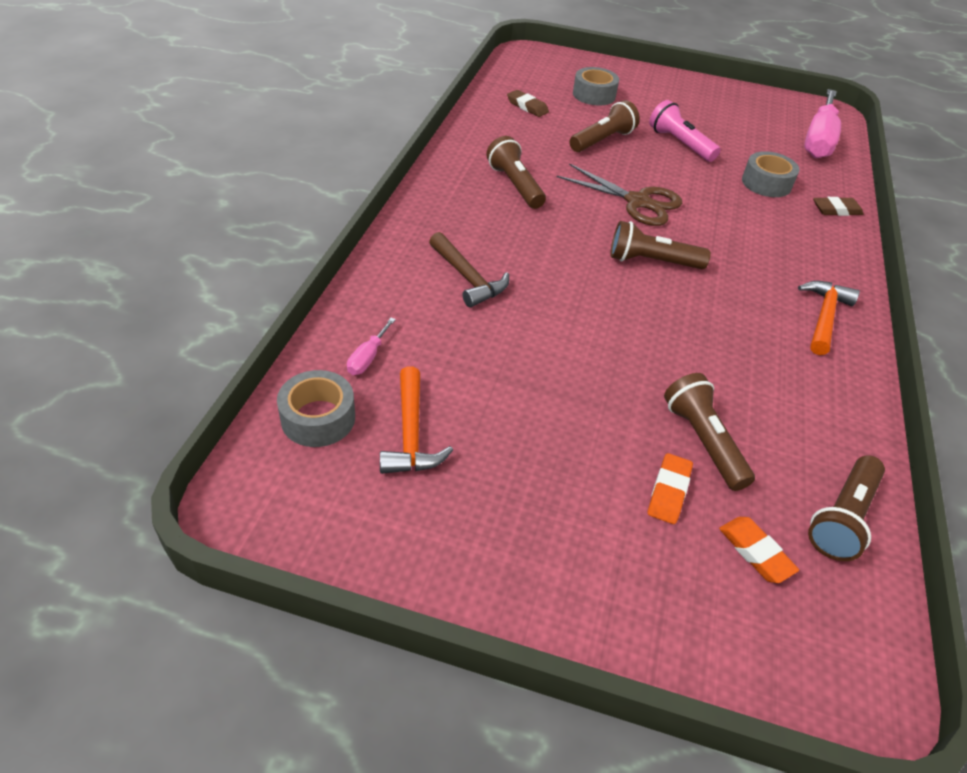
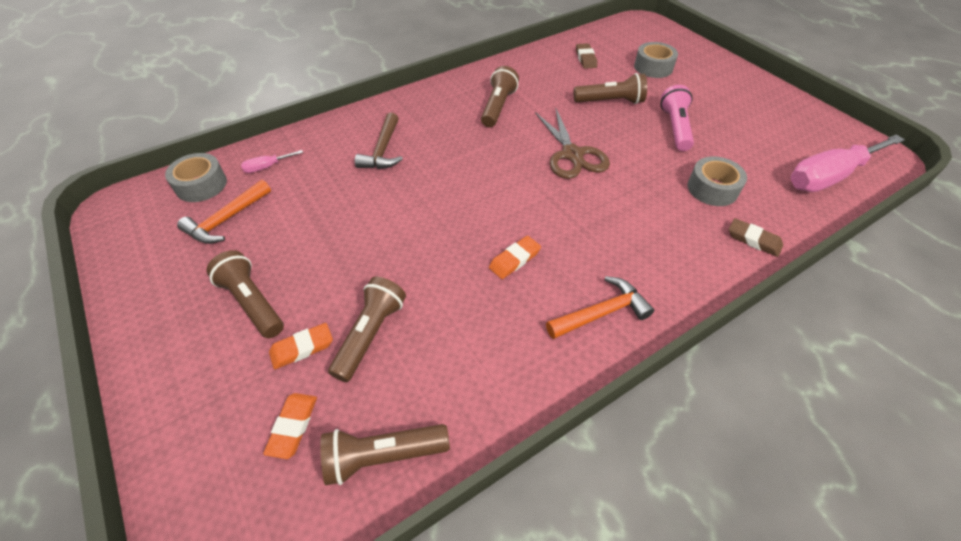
camera: 45 degrees right, 5 degrees up
(651, 261) = (519, 199): brown flashlight -> brown flashlight (252, 302)
(717, 313) = (514, 259): none -> orange eraser

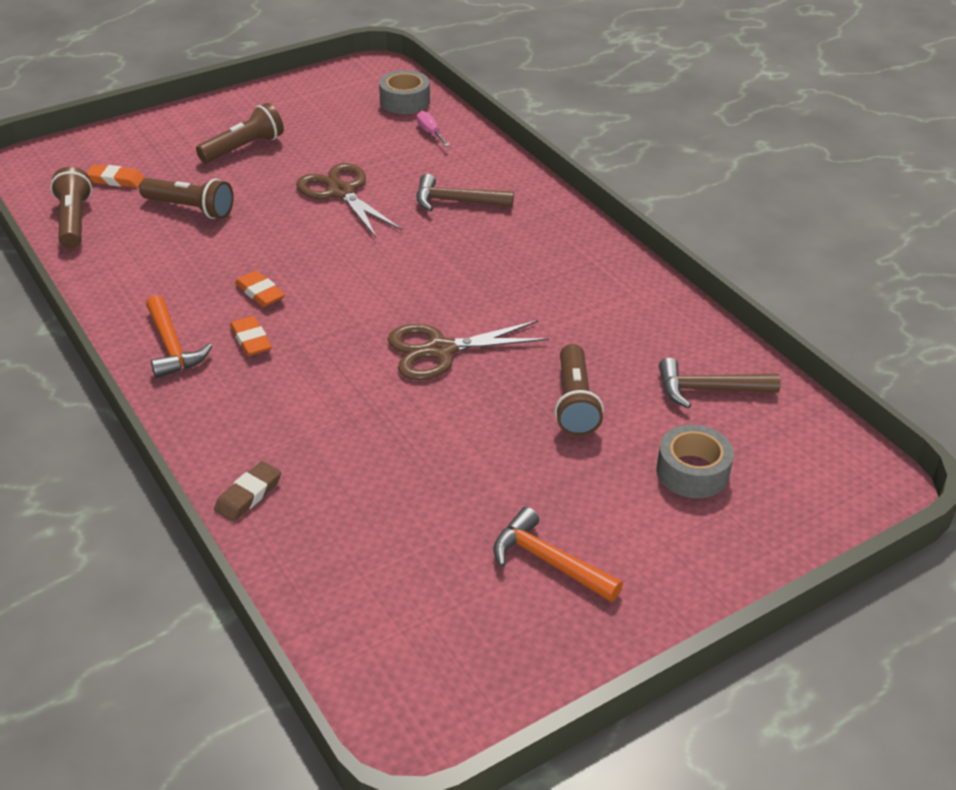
camera: 90 degrees right, 10 degrees down
(226, 220) = (351, 121): orange hammer -> orange hammer (548, 561)
(302, 348) = (187, 176): orange eraser -> orange eraser (251, 340)
(357, 218) = (341, 192): none -> brown scissors
(498, 107) = (553, 290): brown flashlight -> none
(585, 58) = (708, 390): brown eraser -> brown hammer
(675, 128) = (504, 466): pink flashlight -> none
(712, 189) = (354, 477): grey tape -> none
(829, 177) = (367, 627): pink screwdriver -> none

